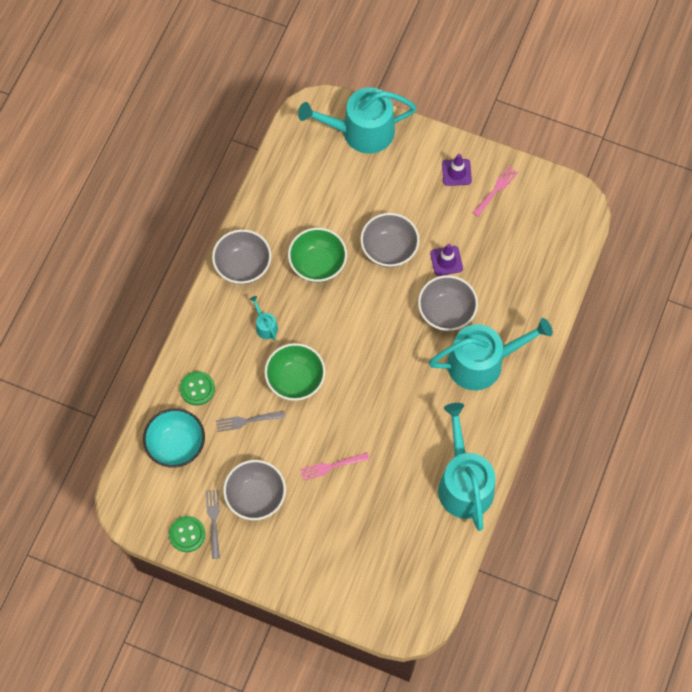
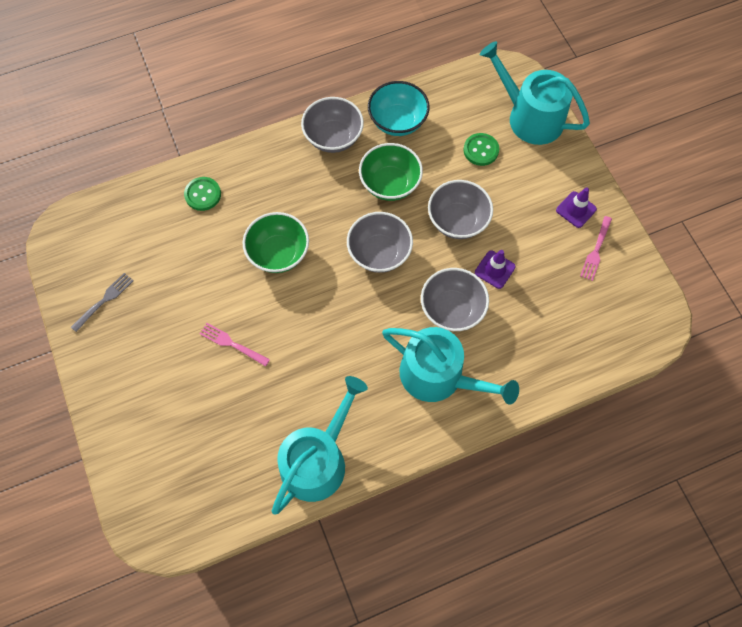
camera: 45 degrees right, 0 degrees up
(176, 445) = (143, 221): turquoise bowl -> turquoise bowl (397, 121)
(187, 534) = (75, 292): green button -> green button (481, 150)
(247, 421) = (210, 250): grey fork -> none
(256, 496) = (153, 312): grey bowl -> grey bowl (379, 253)
(265, 326) = (301, 194): turquoise watering can -> none
(496, 190) = (596, 250): pink fork -> pink fork turned 120 degrees clockwise

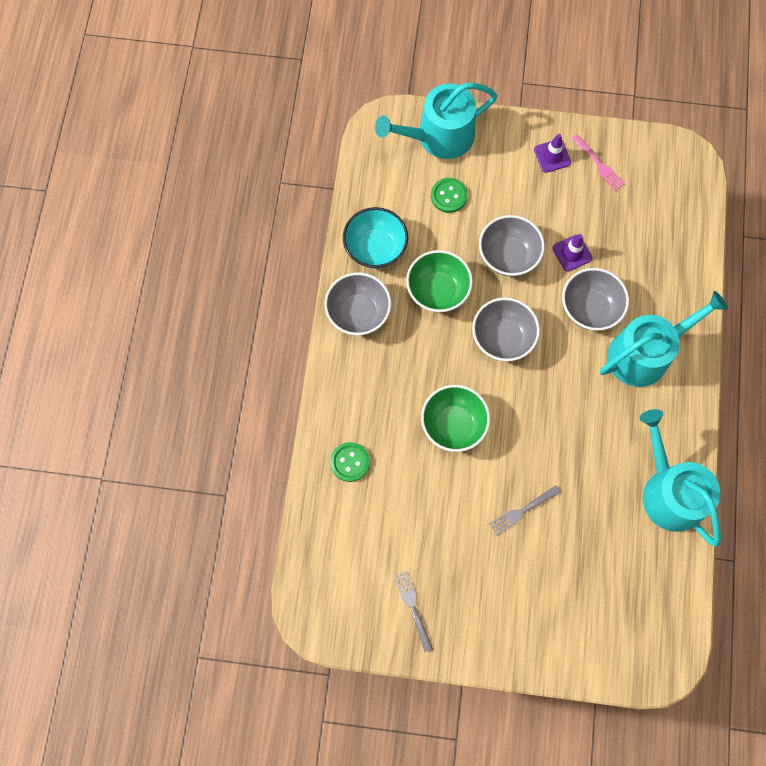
camera: 60 degrees left, 5 degrees up
(232, 344) = (522, 511): pink fork -> grey fork

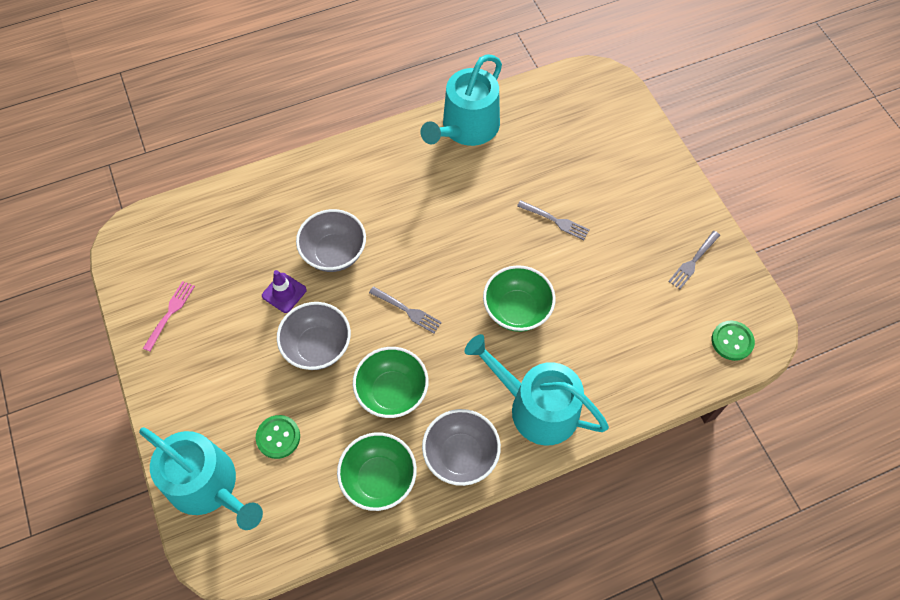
camera: 120 degrees left, 10 degrees down
(350, 462) = (611, 379): green button -> green button (732, 341)
(375, 248) = (379, 479): turquoise bowl -> green bowl
(502, 338) = (407, 310): grey bowl -> grey fork
(552, 156) = (180, 360): purple traffic cone -> none
(645, 353) = (353, 192): turquoise watering can -> turquoise watering can (536, 407)

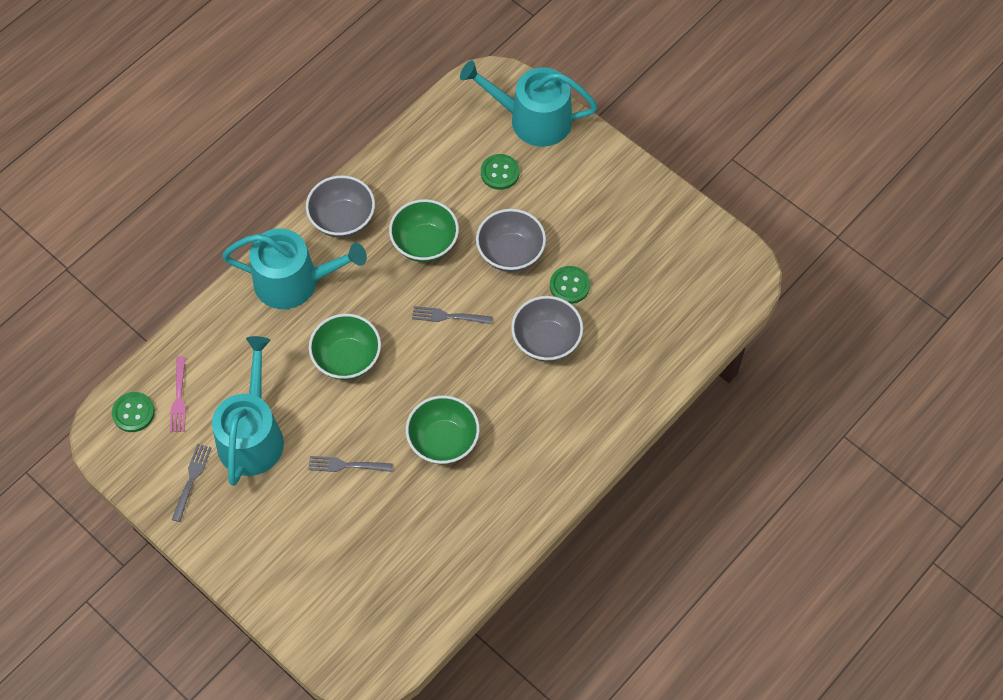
camera: 155 degrees right, 0 degrees up
(170, 313) = (658, 227): pink fork -> pink fork (179, 398)
(284, 293) = (569, 285): purple traffic cone -> green button
(379, 479) = (401, 177): green bowl -> green bowl (443, 441)
(466, 128) = (487, 534): turquoise watering can -> turquoise watering can (252, 435)

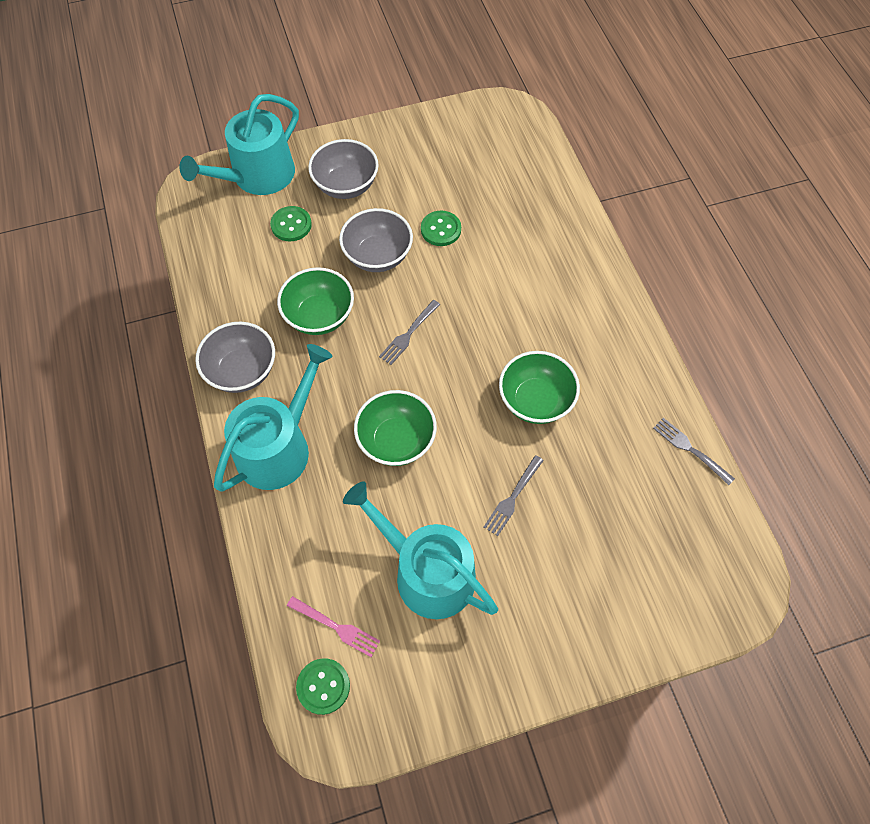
camera: 60 degrees left, 0 degrees up
(191, 479) = (442, 661): grey fork -> grey fork (690, 449)
(546, 341) = (483, 272): grey bowl -> grey bowl (346, 185)

